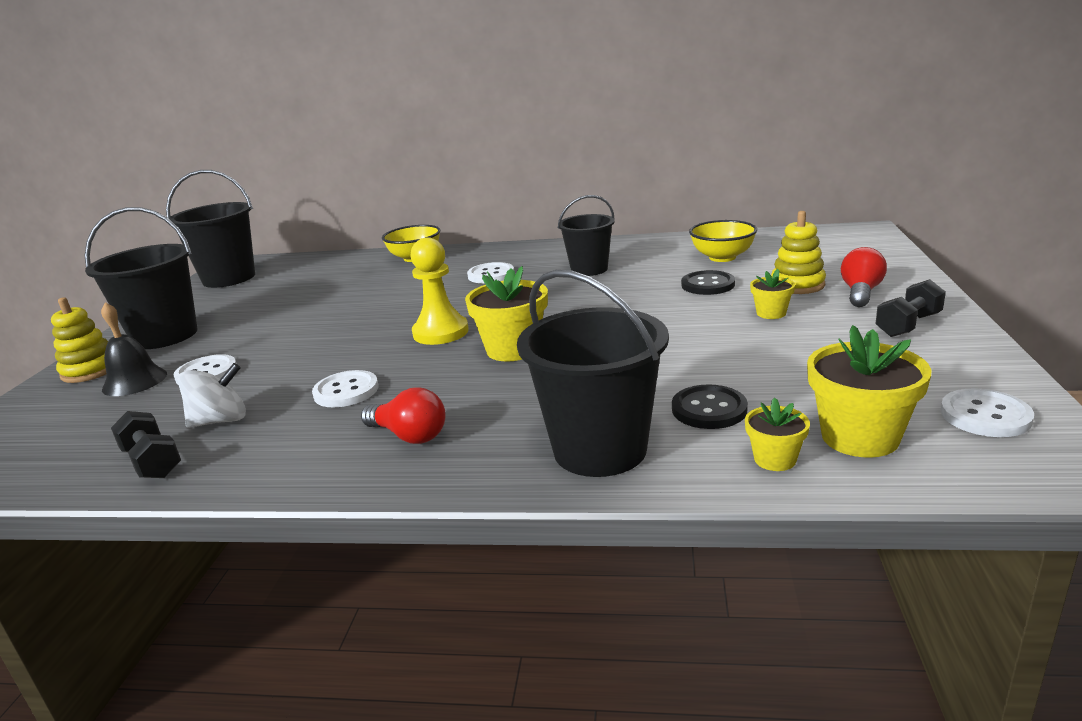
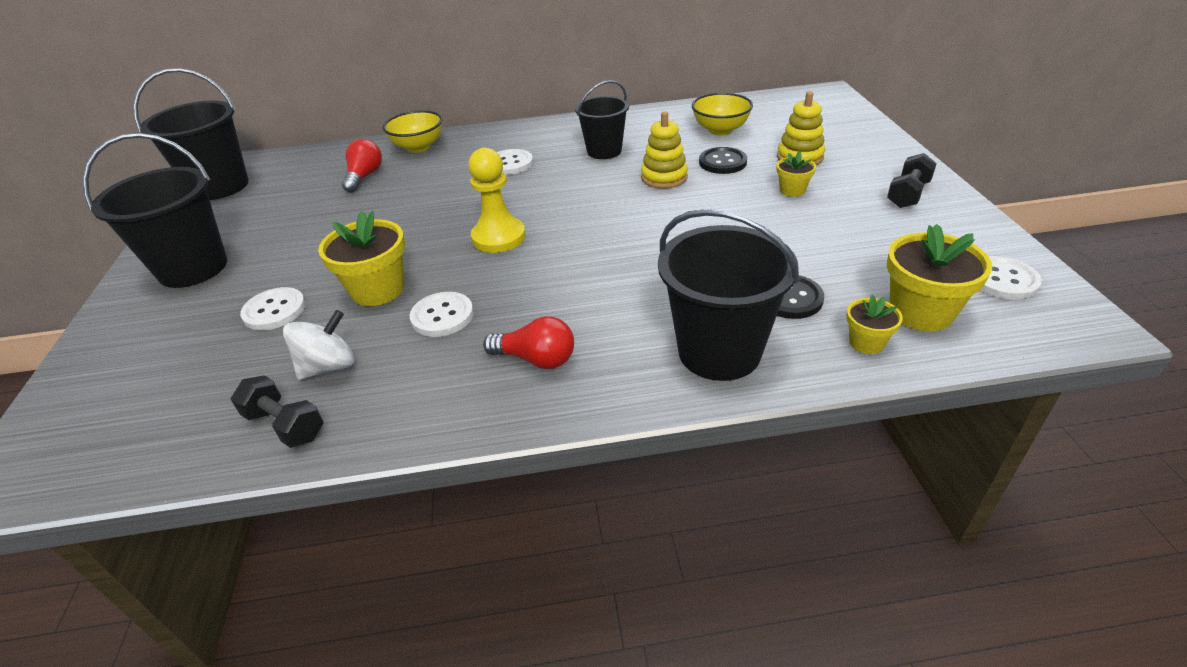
camera: 15 degrees left, 15 degrees up
(90, 370) = (131, 322): yellow stacking toy -> yellow stacking toy (664, 177)
(135, 381) = (196, 330): black bell -> none
(513, 349) = (581, 251): yellow flower pot -> yellow flower pot (378, 290)
(860, 292) = (855, 162): red light bulb -> red light bulb (364, 177)

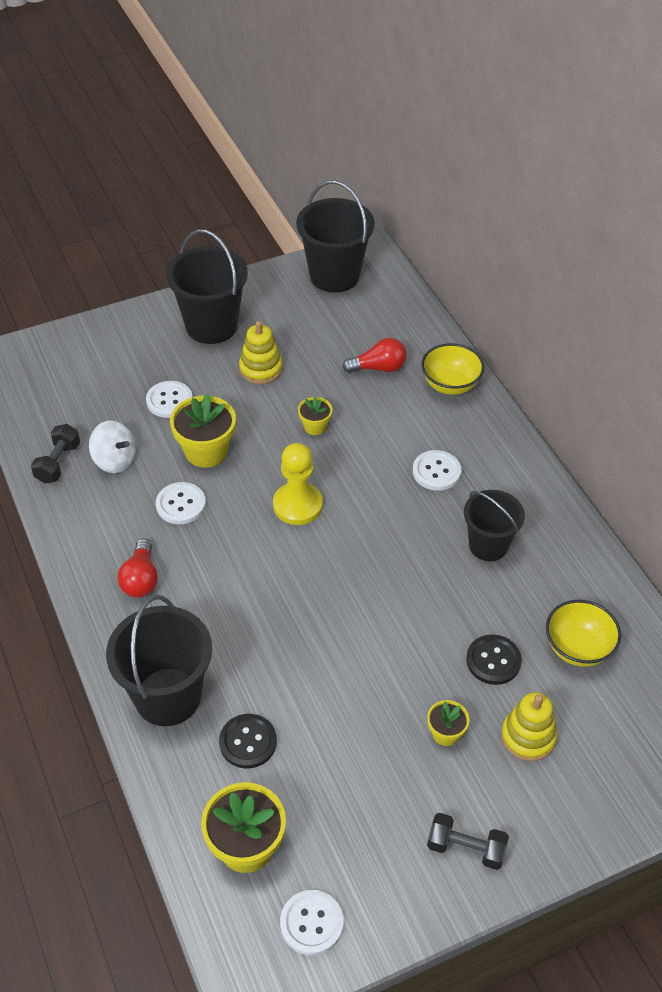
camera: 70 degrees right, 10 degrees up
(664, 177) = (443, 611): yellow stacking toy -> yellow stacking toy (261, 369)
(866, 342) = (196, 802): yellow flower pot -> yellow flower pot (315, 426)

